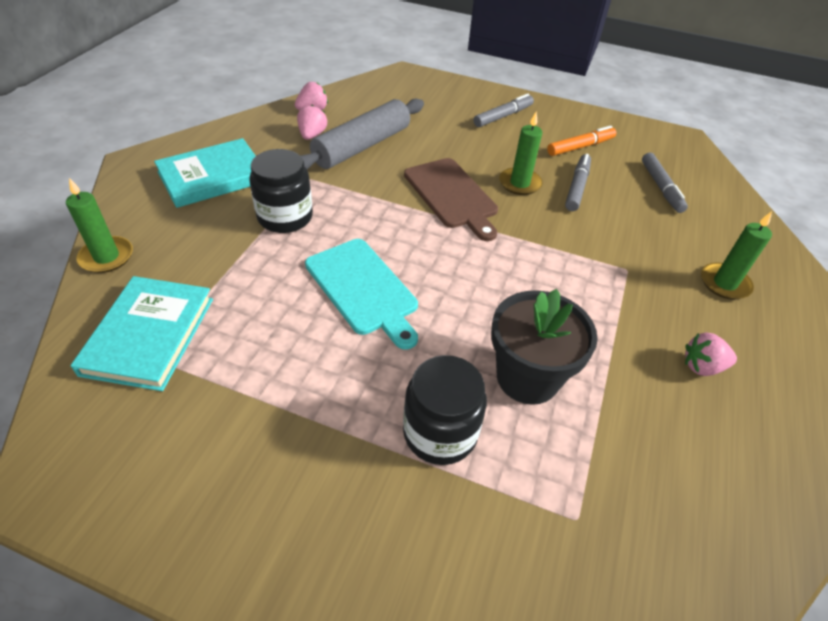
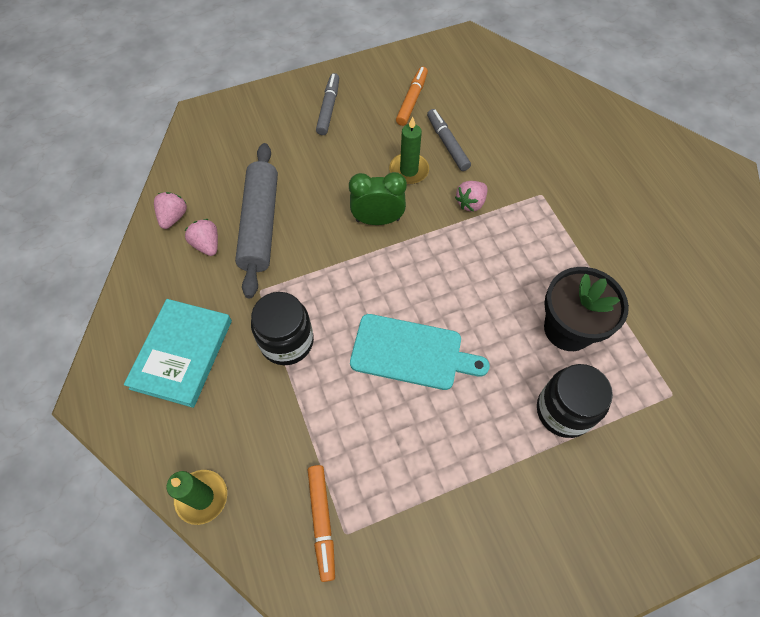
camera: 40 degrees left, 15 degrees up
(149, 335) = (322, 522): turquoise book -> orange marker
(452, 195) = (377, 220): brown cutting board -> green clock
(661, 187) = (496, 101): grey marker -> none
(702, 366) = (640, 236): pink strawberry -> pink strawberry (471, 203)
(724, 283) = (599, 160): green candle -> none

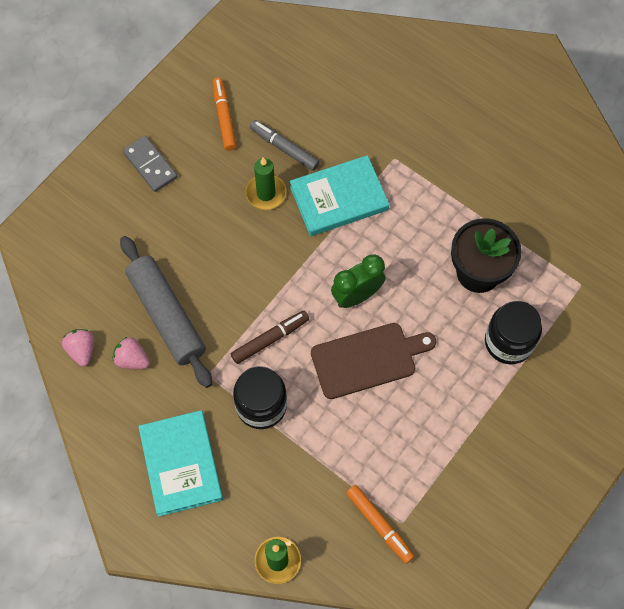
camera: 30 degrees left, 5 degrees up
(328, 108) = (150, 165): grey marker -> grey domino
(334, 288) = (270, 339): none -> brown marker
(377, 220) = (268, 256): green clock -> green clock (357, 296)
(411, 352) = (367, 359): turquoise cutting board -> brown cutting board
(471, 203) = (339, 198): pink strawberry -> turquoise book

